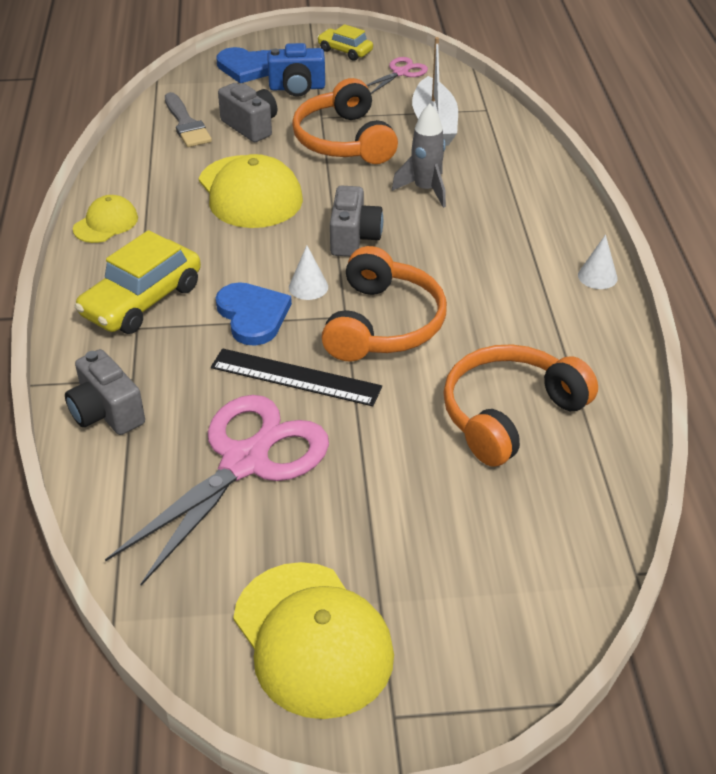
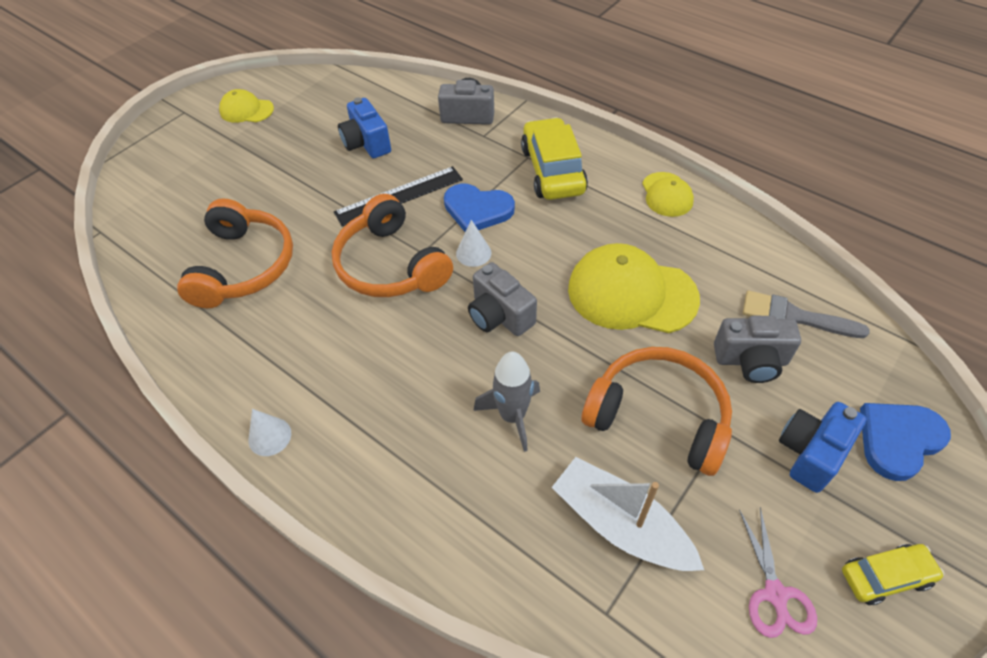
camera: 135 degrees right, 10 degrees up
(246, 461) = (366, 143): pink scissors -> blue camera
(312, 639) = (246, 110): yellow cap -> yellow cap, size x0.54

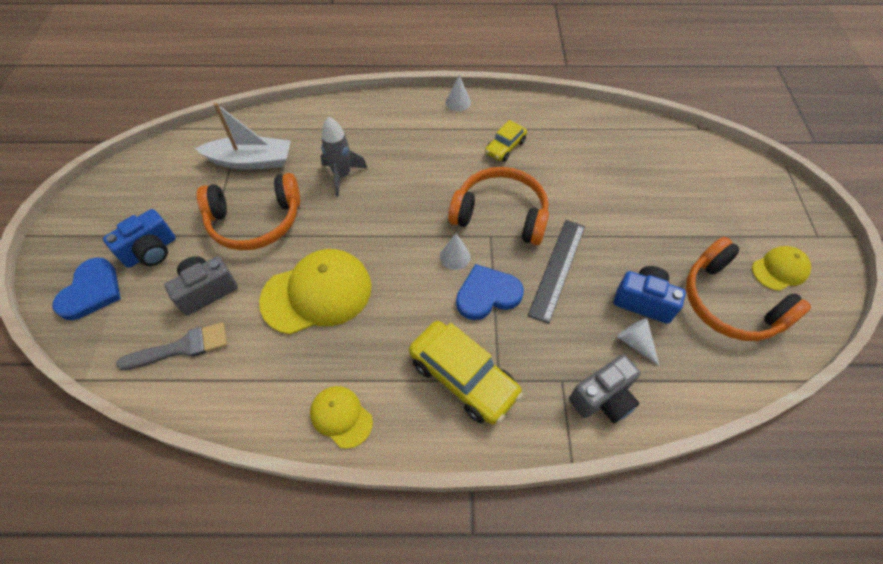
camera: 140 degrees right, 5 degrees up
(243, 266) = (587, 160): orange headphones -> orange headphones (729, 303)
(407, 127) = (635, 343): none -> white cone
(499, 315) = (397, 224): grey camera -> none
(775, 595) = (159, 174): pink scissors -> none
(810, 453) = (151, 251): blue camera -> blue camera turned 45 degrees clockwise
(885, 576) = (99, 210): yellow car -> yellow car (505, 147)

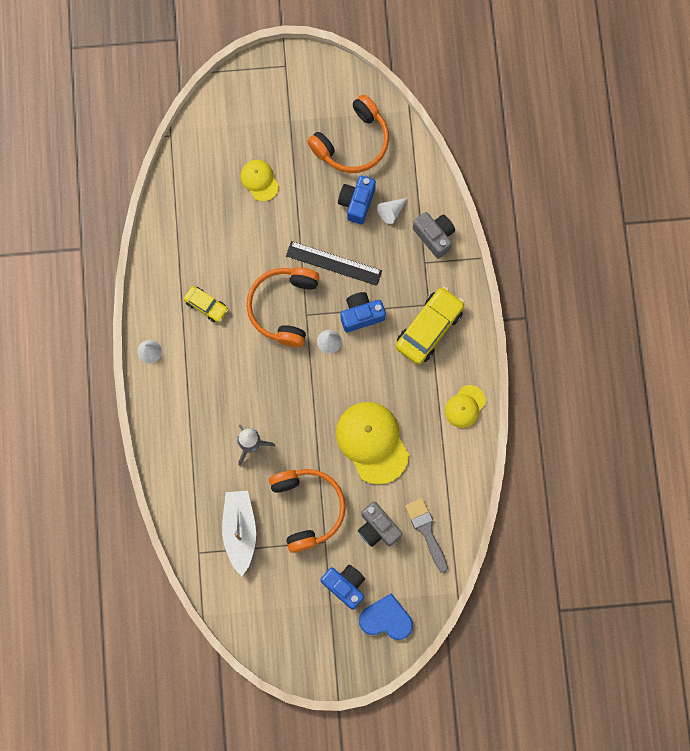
camera: 95 degrees left, 20 degrees up
(487, 294) = (361, 315): blue heart -> blue camera
(780, 269) = (320, 101): yellow cap -> yellow cap (259, 180)

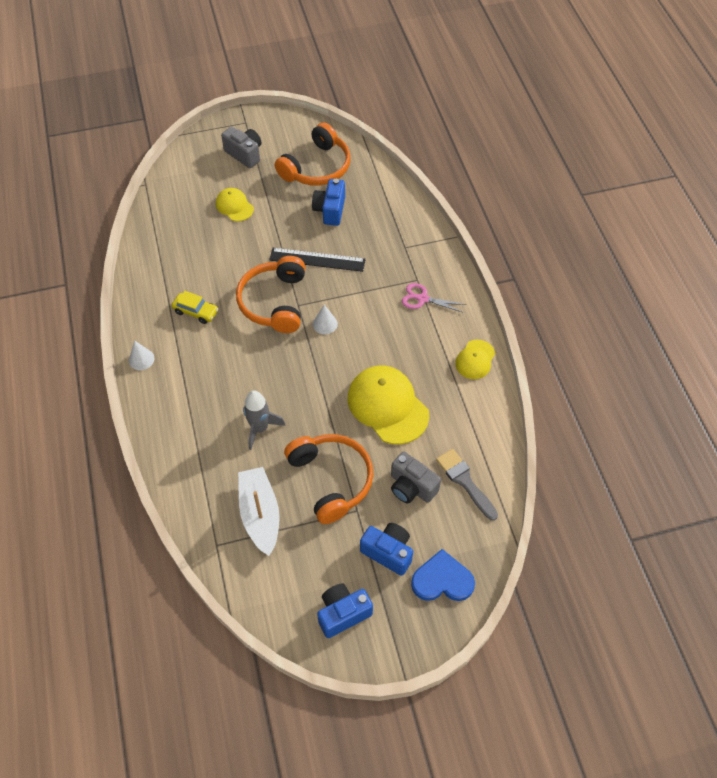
camera: 10 degrees left, 20 degrees down
(361, 315) = (353, 297): blue camera -> blue camera (343, 613)
(391, 211) = (364, 212): white cone -> none
(429, 328) = (422, 299): yellow car -> pink scissors
(434, 236) = (409, 226): grey camera -> grey camera (244, 154)

